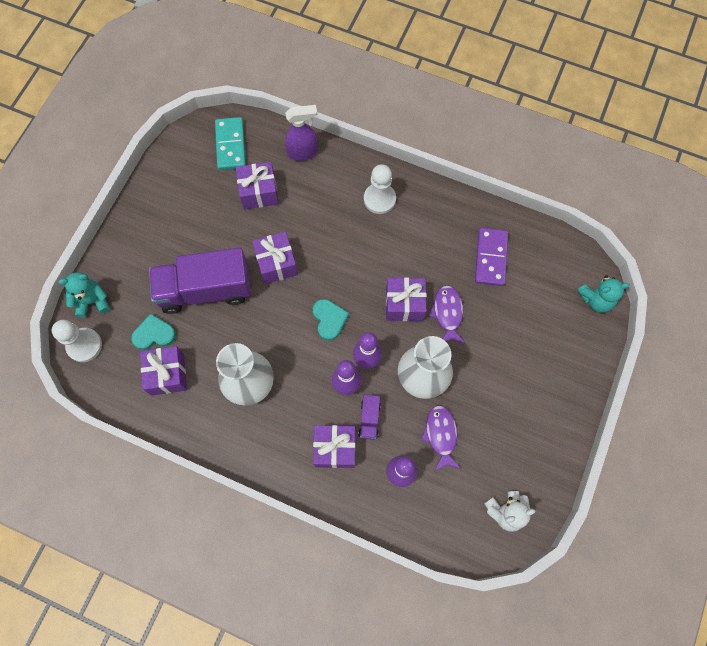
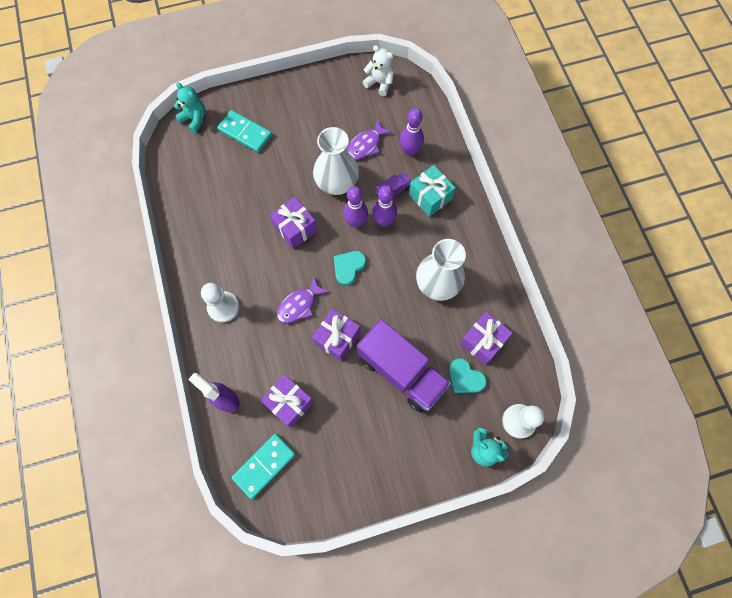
camera: 130 degrees left, 0 degrees up
(335, 448) = (430, 197): purple gift -> turquoise gift
(447, 313) = (279, 197): purple fish -> purple fish (299, 305)
(491, 258) = (213, 199): purple domino -> none
(544, 333) = (245, 133): none -> turquoise domino

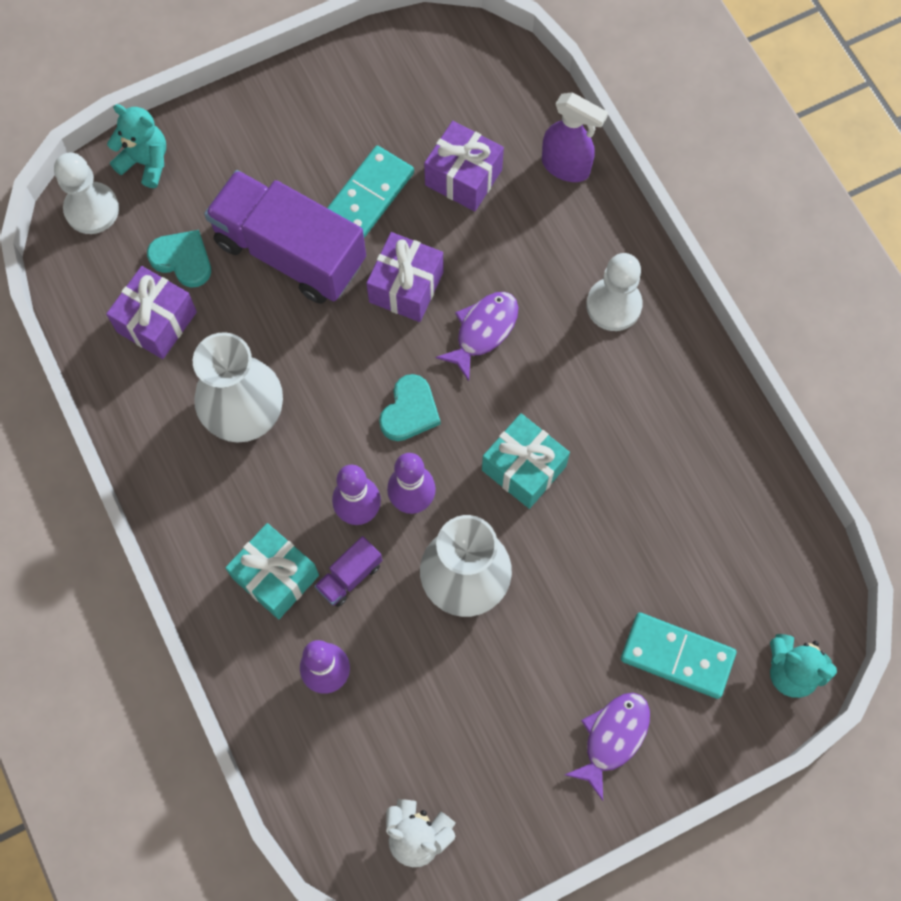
camera: 170 degrees right, 0 degrees up
(264, 465) = (480, 88): turquoise domino -> turquoise domino (369, 196)
(295, 228) = (523, 468): purple gift -> turquoise gift
(366, 145) = (421, 671): purple fish -> purple fish (612, 738)

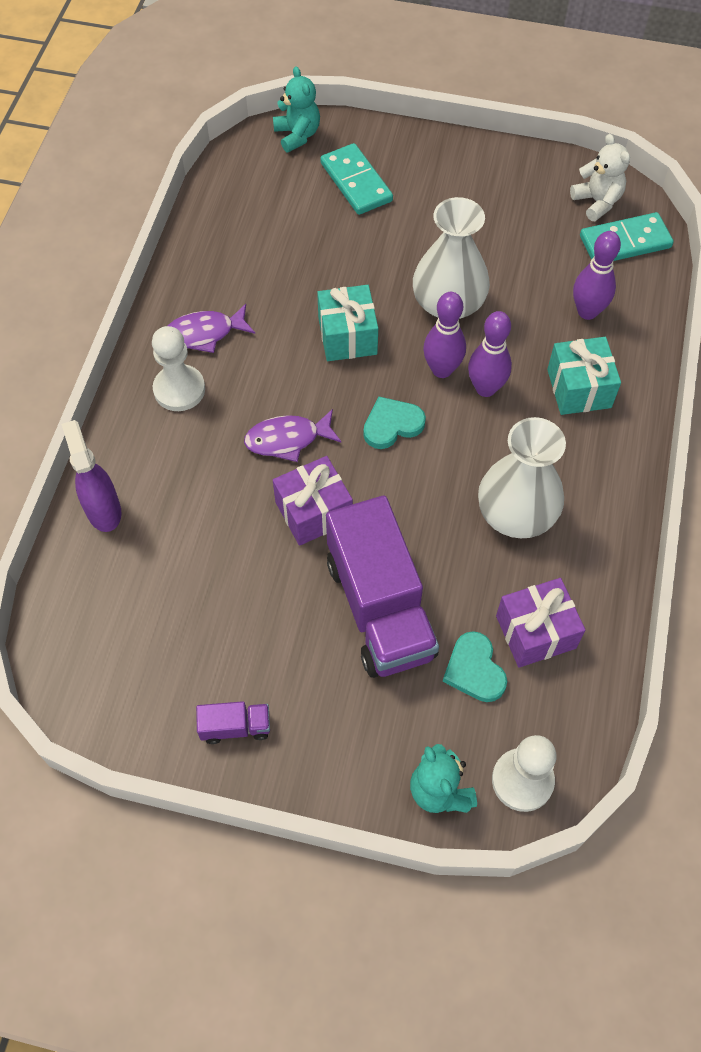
camera: 140 degrees left, 10 degrees down
(349, 576) = (526, 355): purple truck -> purple truck (235, 727)
(369, 196) = (275, 605): turquoise domino -> turquoise domino (625, 242)
(463, 177) = (188, 562): purple gift -> none
(612, 738) = (435, 172): purple fish -> purple fish (204, 334)

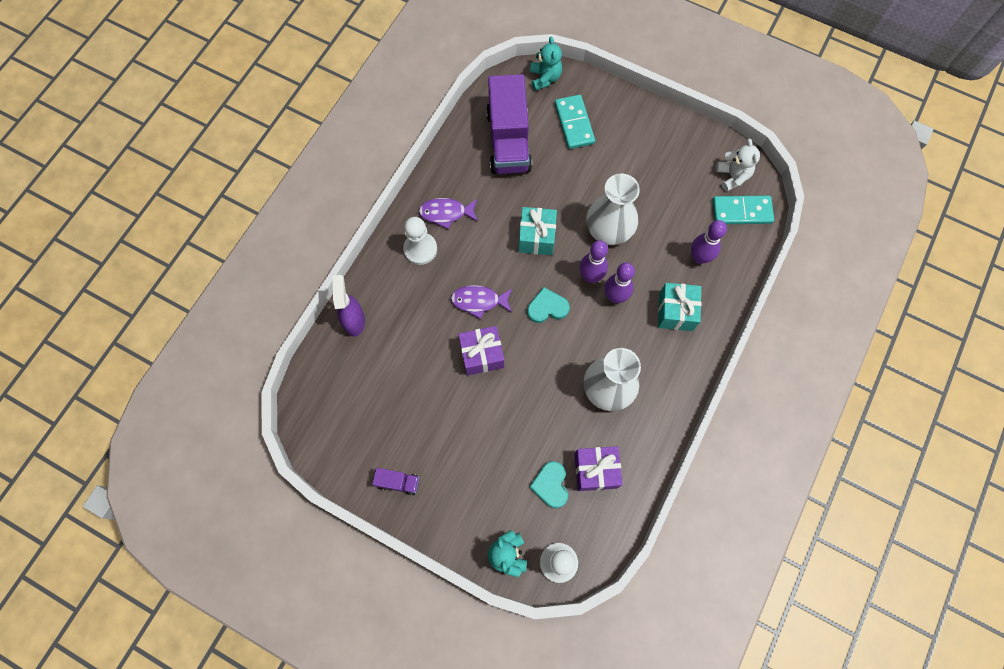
camera: 15 degrees right, 10 degrees up
(379, 608) = (504, 429): purple truck -> purple truck (508, 141)

